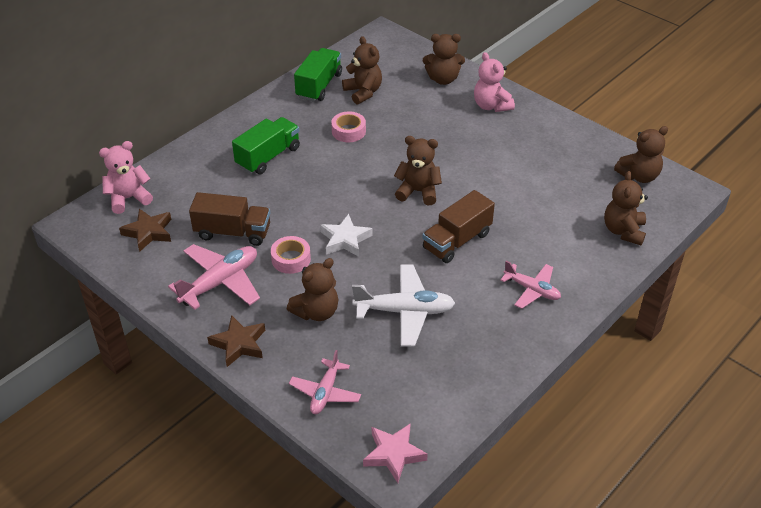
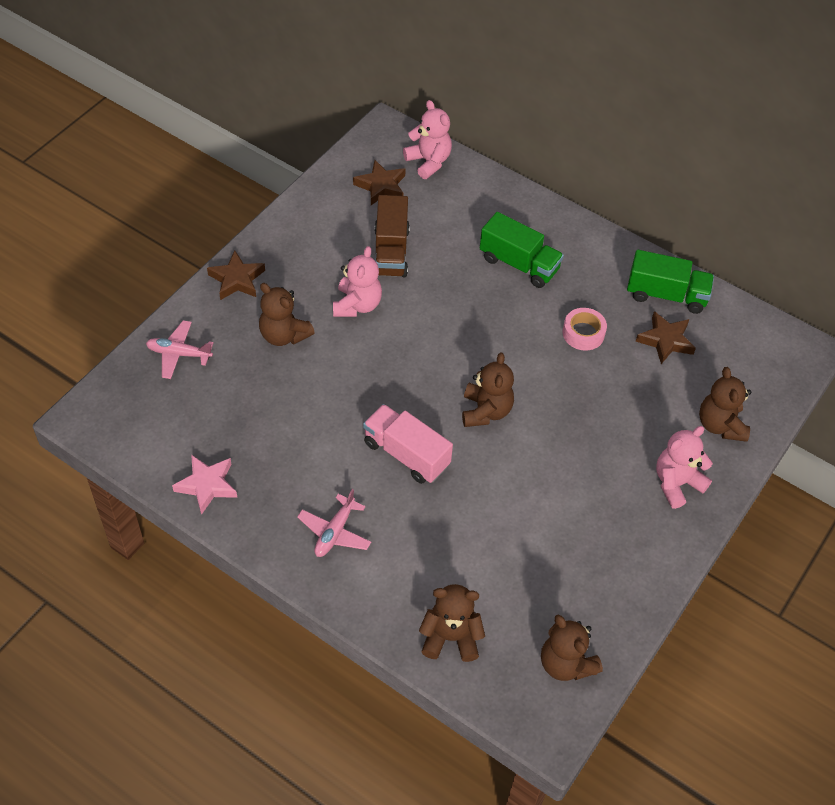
camera: 80 degrees right, 10 degrees up
(220, 282) = (317, 253): pink plane -> none
(291, 259) = (357, 305): pink tape -> pink teddy bear
(345, 239) = (393, 348): white star -> none
(363, 92) = (665, 340): brown teddy bear -> brown star
(393, 454) = (105, 415): pink star -> pink star (207, 485)
(404, 311) = (291, 411): white plane -> none
(457, 241) = (406, 454): brown truck -> pink truck

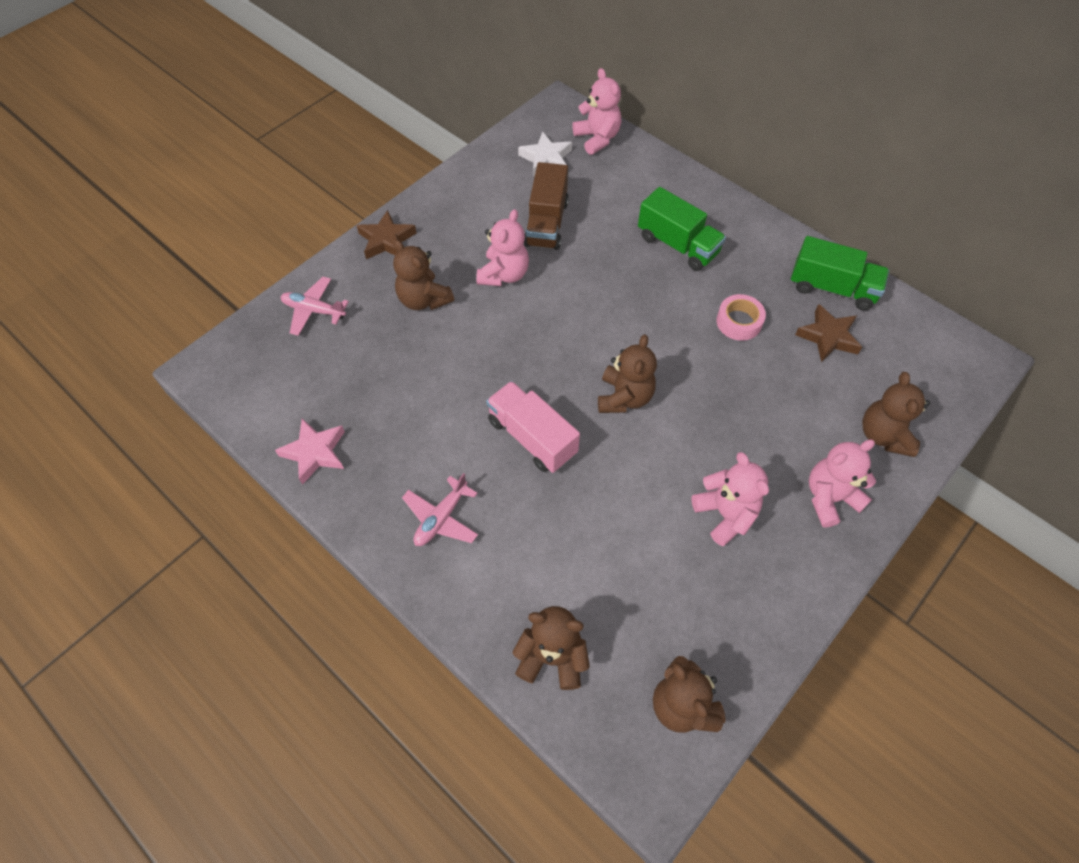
camera: 10 degrees right, 5 degrees up
(381, 186) = (546, 159): brown star -> white star
(587, 505) = (725, 514): none -> pink teddy bear

